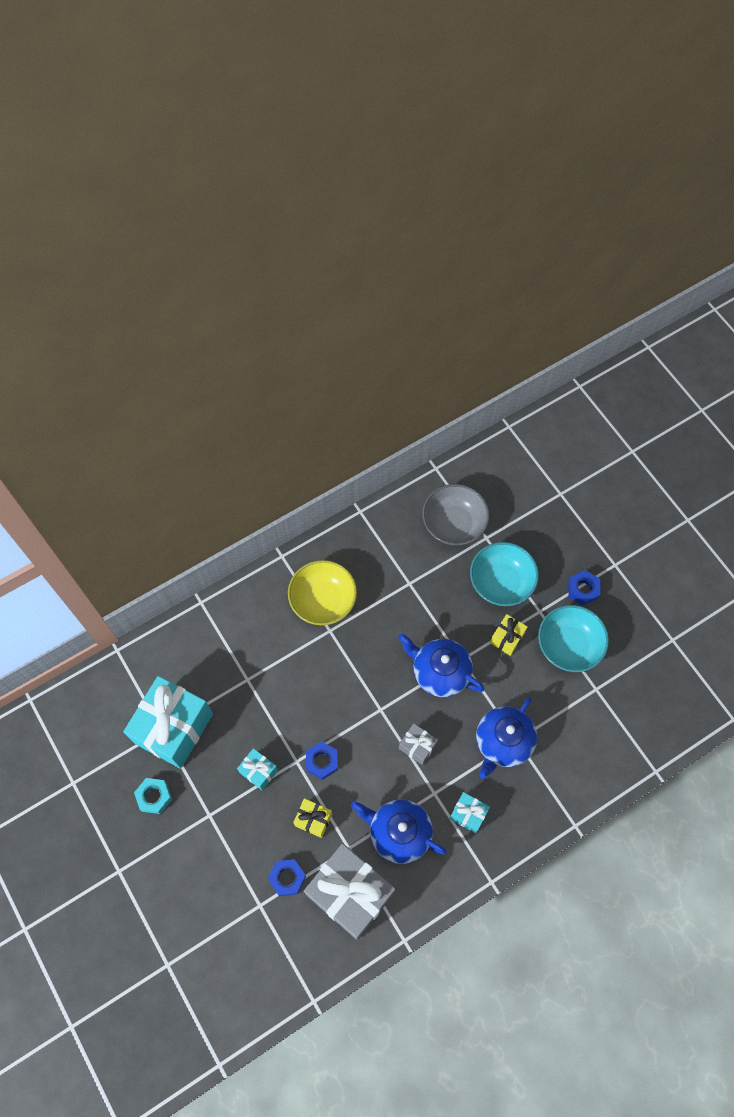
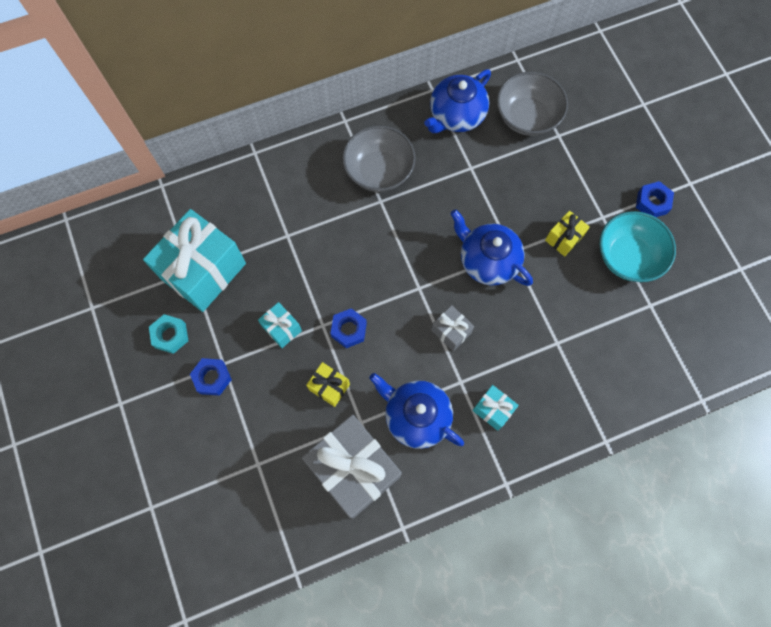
camera: 10 degrees right, 5 degrees up
(287, 878) = (291, 441): blue nut -> blue nut (212, 378)
(323, 601) = (379, 171): yellow bowl -> grey bowl
(501, 582) = (567, 182): turquoise bowl -> none
(503, 742) = (542, 343): blue teapot -> blue teapot (456, 116)

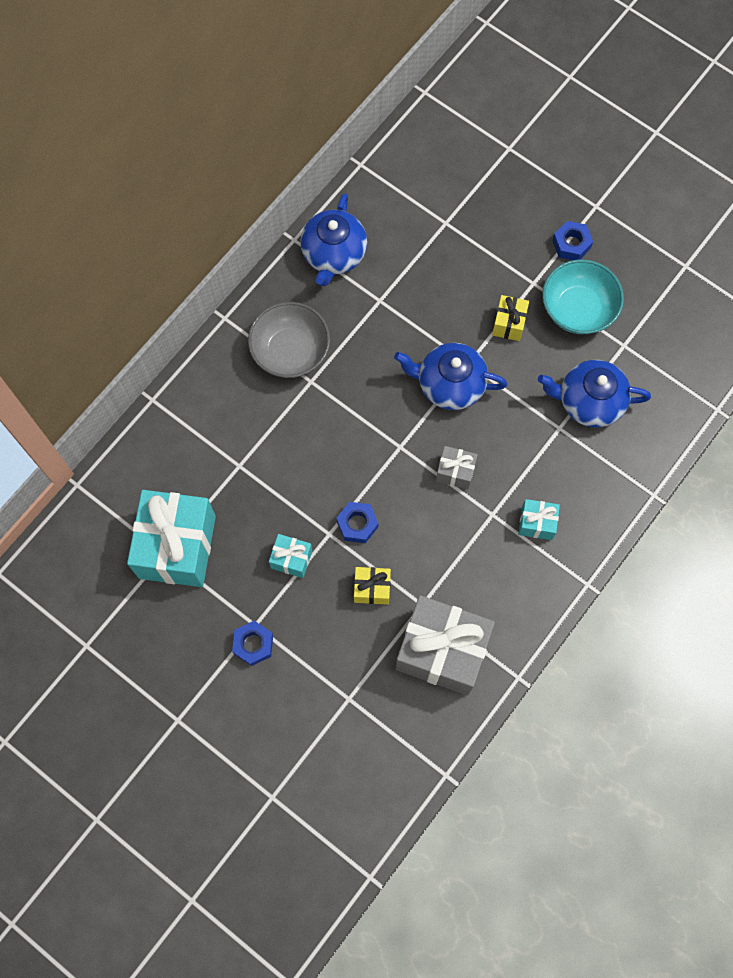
camera: 30 degrees left, 0 degrees up
(170, 335) = (185, 627): turquoise nut -> none
(416, 416) = (470, 569): blue teapot -> blue teapot (589, 401)
(527, 117) = (404, 219): grey bowl -> none

